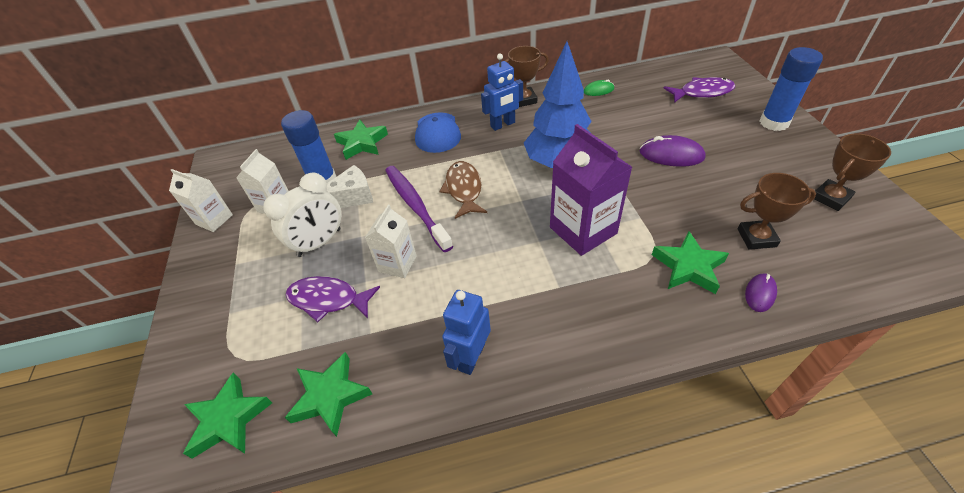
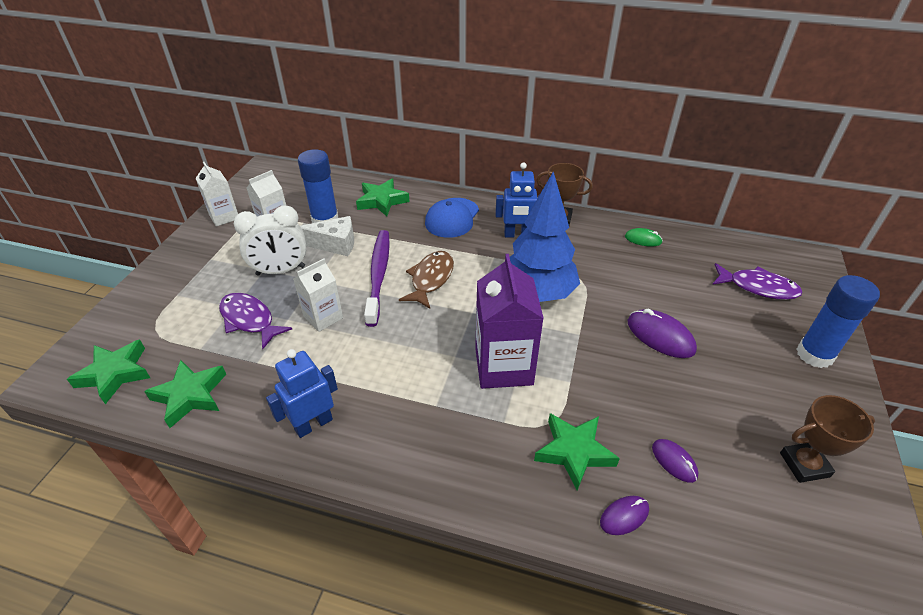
camera: 25 degrees right, 5 degrees down
(756, 238) = (674, 461): brown trophy -> purple mouse

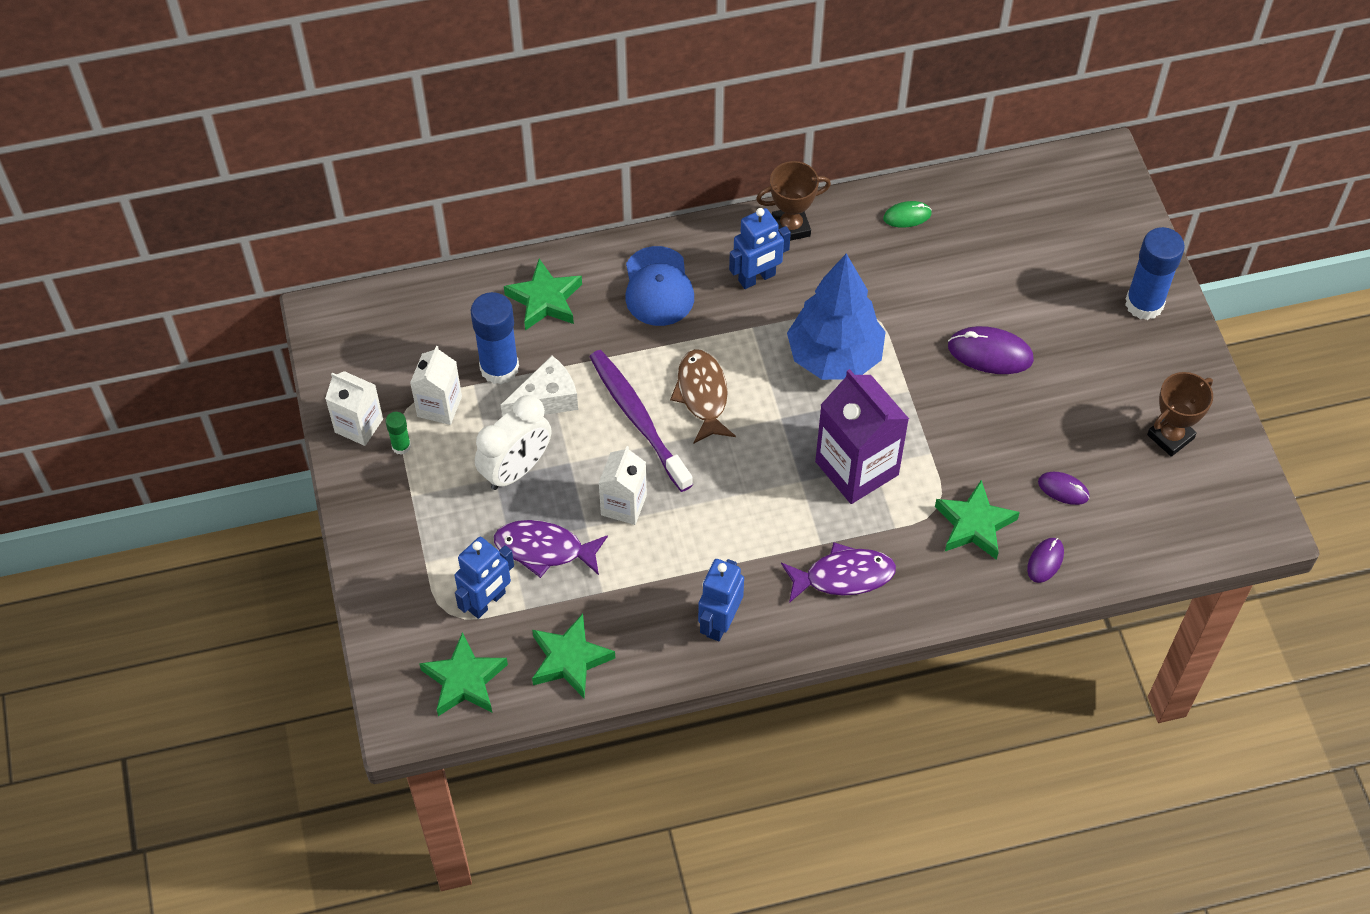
camera: 30 degrees left, 15 degrees up
(183, 333) = (487, 602): none -> blue robot
(233, 234) = (401, 446): none -> green glue stick
(758, 287) = (1061, 234): purple fish -> purple fish (843, 576)

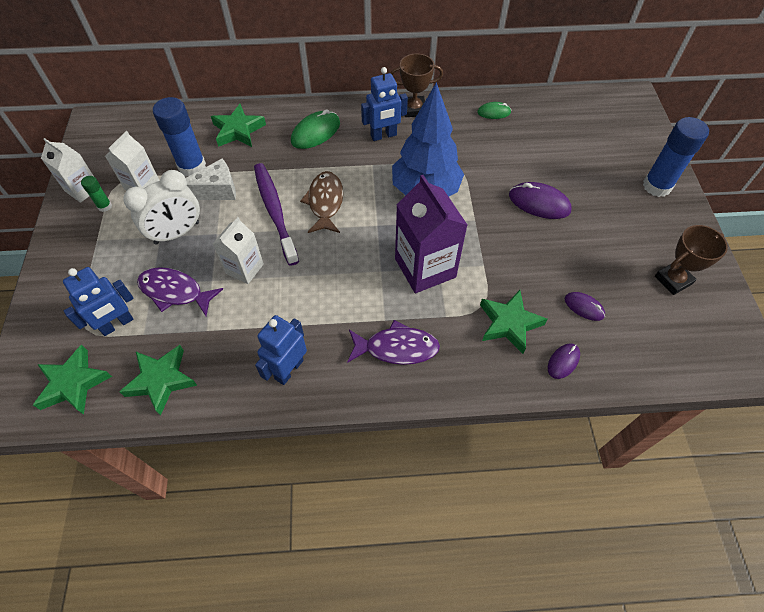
camera: 10 degrees right, 0 degrees up
(658, 287) = (315, 132): blue cap -> green mouse

